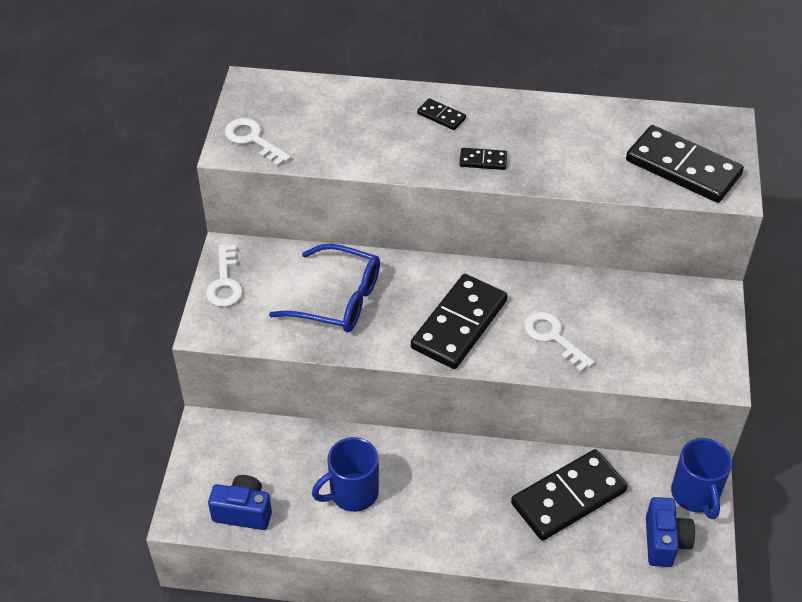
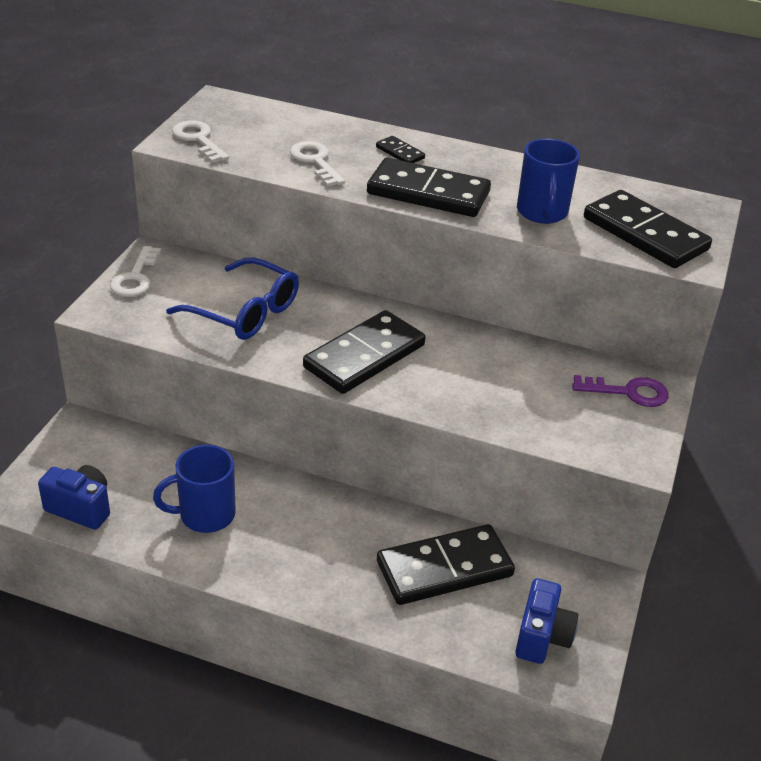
camera: 10 degrees right, 10 degrees down
(483, 161) = (428, 193): black domino -> black domino, size x2.25
(553, 337) = (463, 387): white key -> white key (315, 161)
(691, 311) = (628, 392): none -> purple key
(695, 495) = (594, 597): blue mug -> blue mug (542, 212)

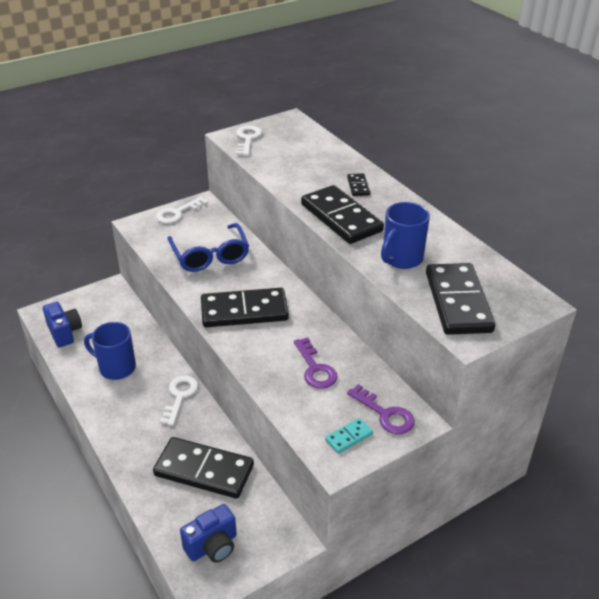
camera: 40 degrees right, 0 degrees up
(315, 161) = (297, 174): white key -> white key (180, 396)
(512, 381) = (315, 368): none -> purple key
(623, 430) = (349, 437): none -> turquoise domino

